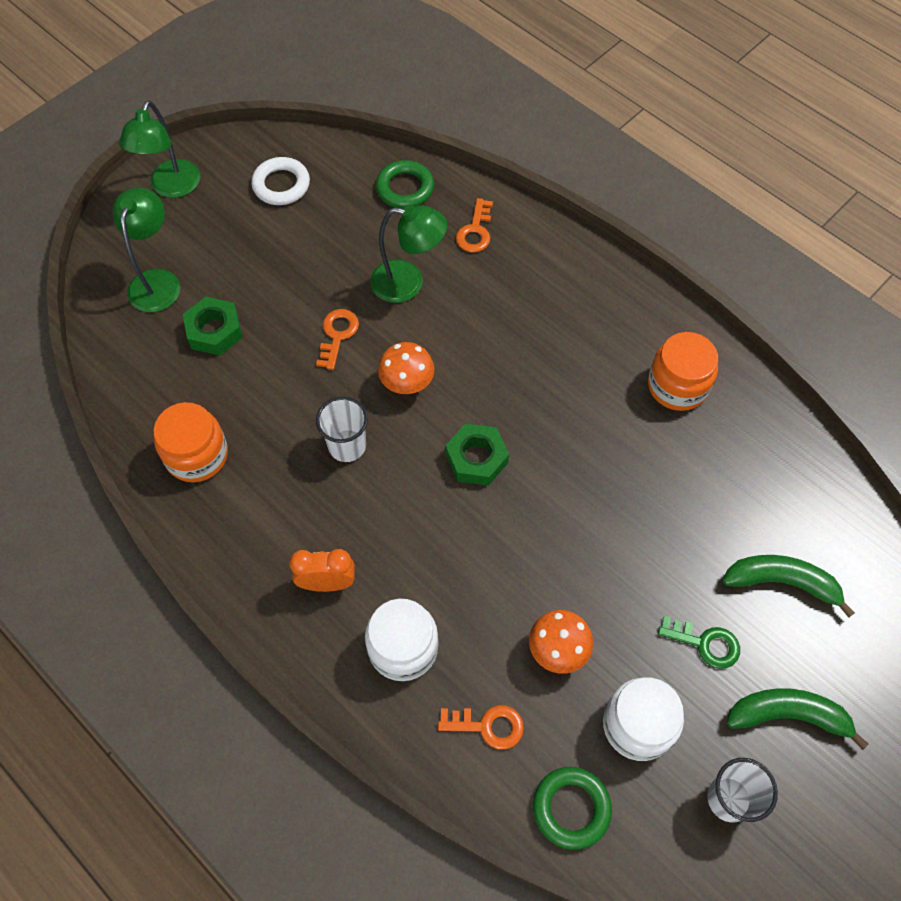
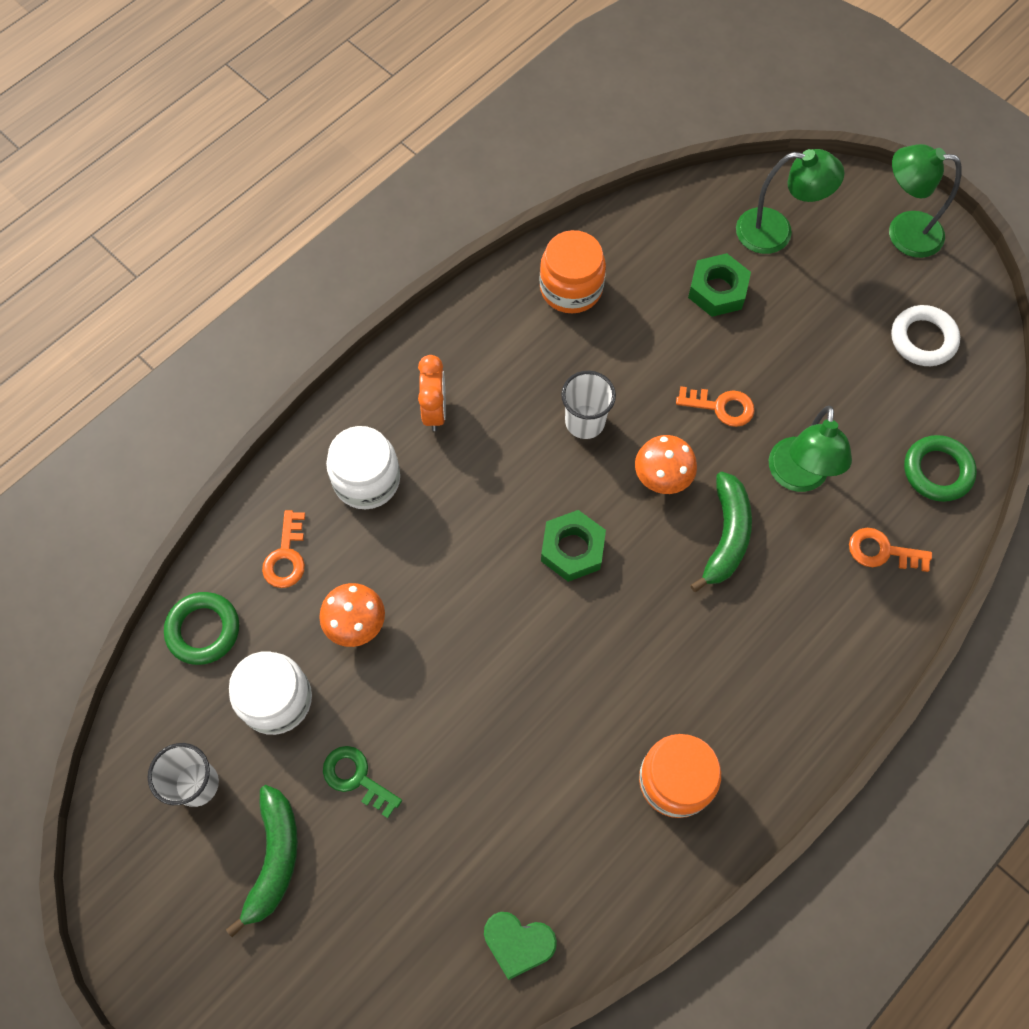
camera: 90 degrees right, 5 degrees up
(705, 643) = (356, 778): green key -> green key turned 105 degrees clockwise
(782, 582) = (422, 875): green banana -> green banana (726, 536)
(824, 505) = (518, 943): none -> green heart

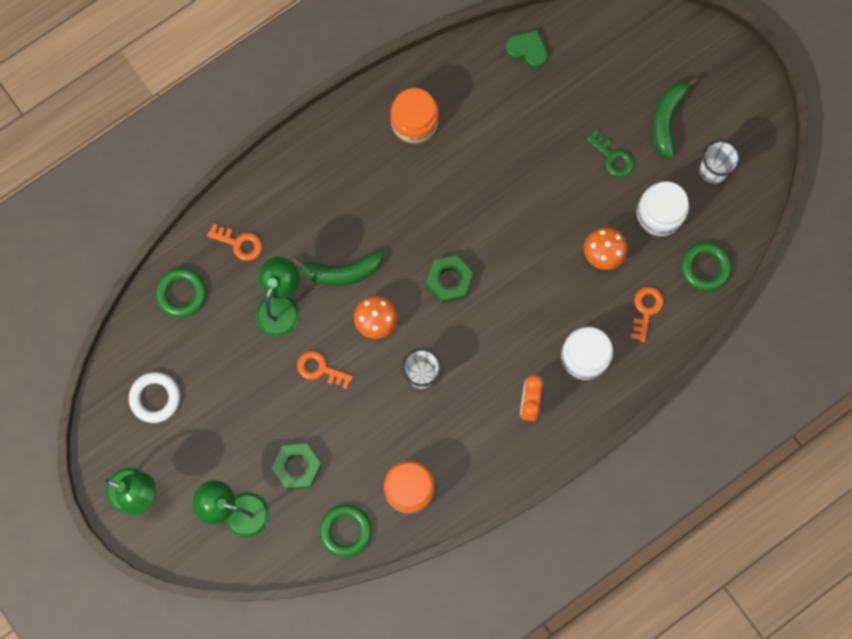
camera: 170 degrees left, 10 degrees up
(638, 232) = (345, 531): none -> green ring
(726, 536) = (342, 272): green banana -> green banana turned 120 degrees counterclockwise

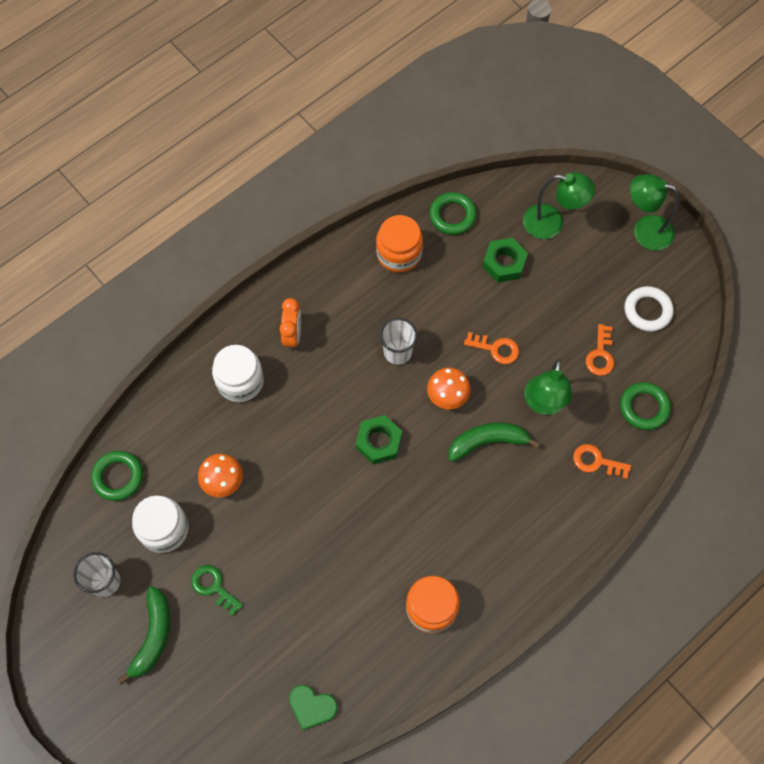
camera: 175 degrees right, 10 degrees down
(646, 309) = (179, 430): orange key -> orange key (600, 355)

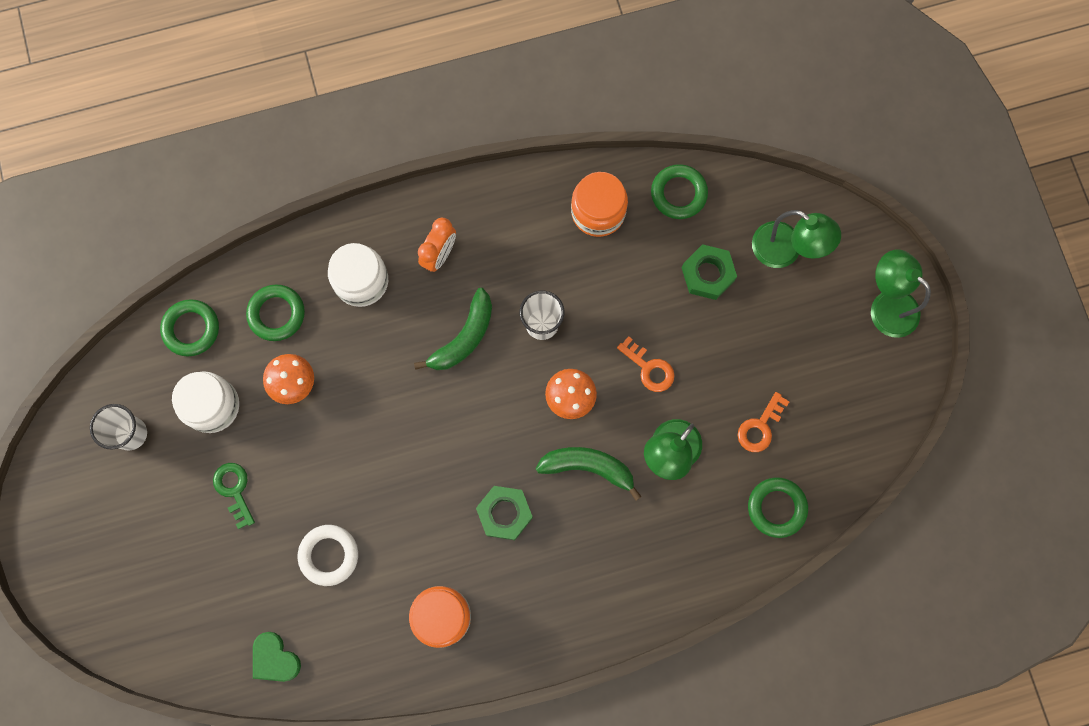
camera: 25 degrees right, 10 degrees up
(153, 636) = (152, 512): green banana -> green banana (464, 337)
(183, 435) = (276, 314): none -> green ring
(378, 442) = (473, 414): green nut -> green nut (504, 513)
(596, 461) = (693, 543): orange key -> none
(647, 311) = (839, 401): white ring -> white ring (329, 555)

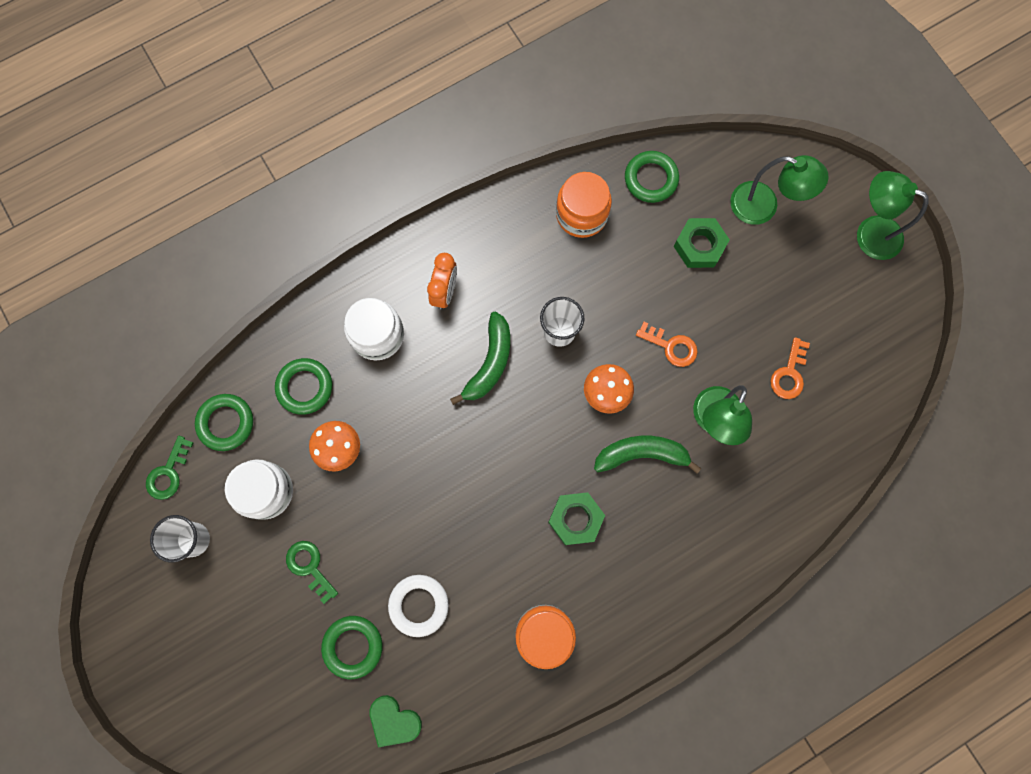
camera: 15 degrees left, 0 degrees up
(124, 363) = (168, 473): none -> green key
(776, 508) = (827, 445): green ring -> green ring (353, 646)

